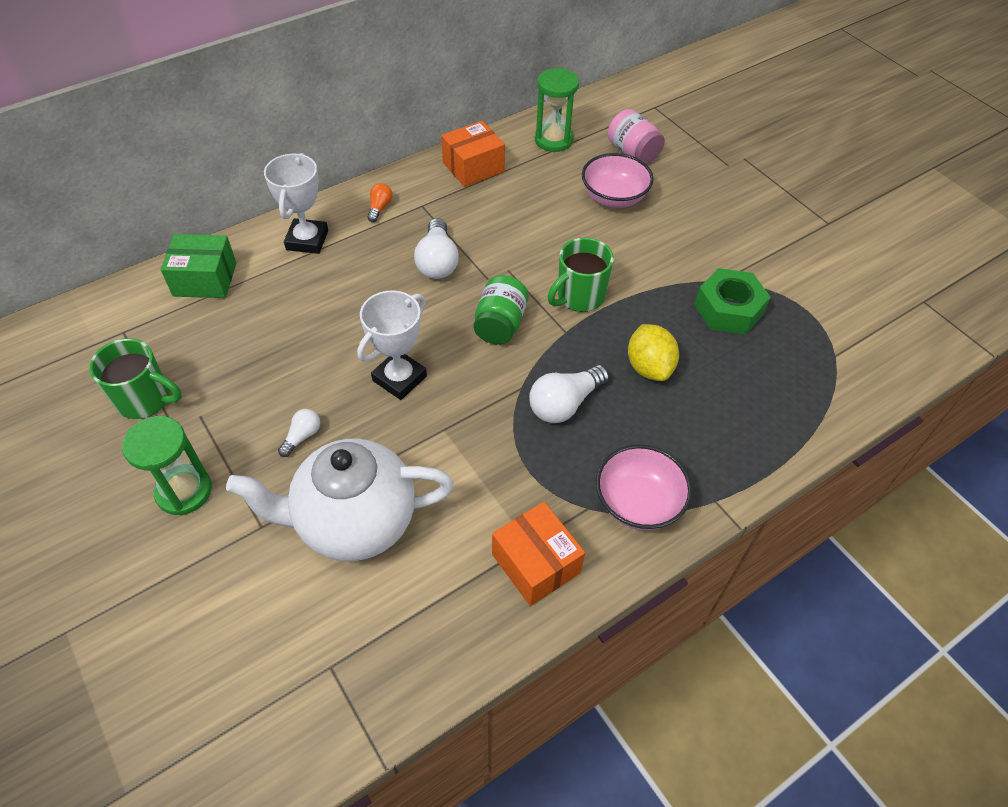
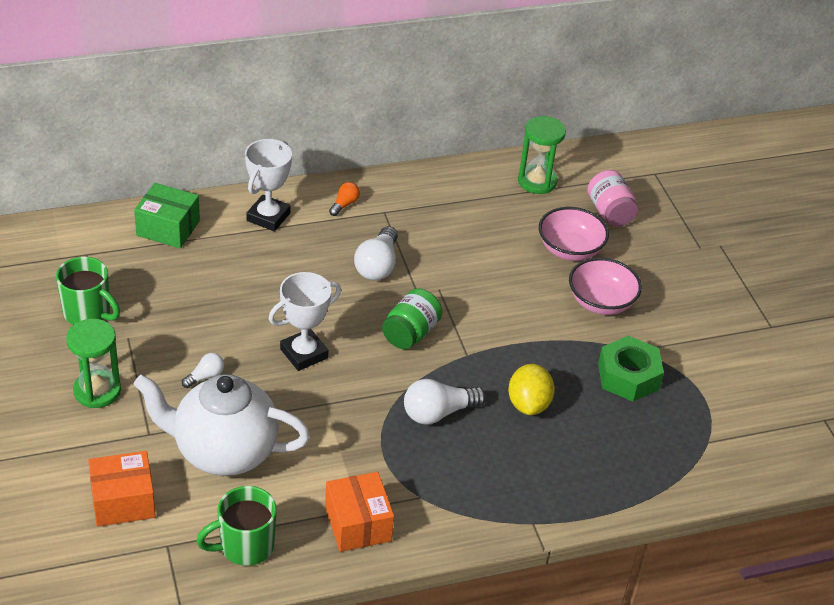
camera: 15 degrees right, 10 degrees down
(473, 167) = (447, 188): orange box -> orange box (123, 501)
(579, 297) = (493, 329): green mug -> green mug (245, 546)
(638, 502) = (465, 505): pink bowl -> pink bowl (601, 302)

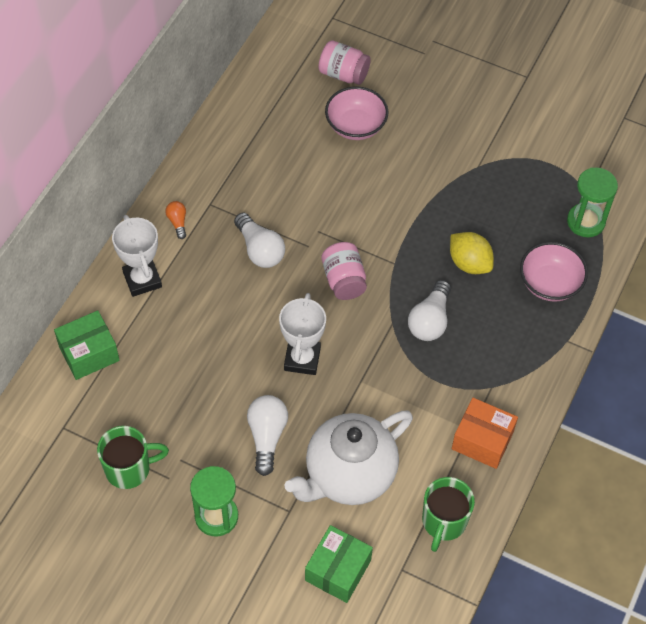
camera: 45 degrees left, 15 degrees up
(123, 501) = (338, 570): orange box -> green box
(205, 376) = (267, 436): white light bulb -> white light bulb, size x1.82
(411, 333) = (344, 280): green jar -> pink jar
(537, 181) = (272, 90): green hourglass -> green hourglass (585, 222)
(601, 302) = (420, 149): pink bowl -> pink bowl (550, 283)
(628, 376) = (497, 189): green nut -> none

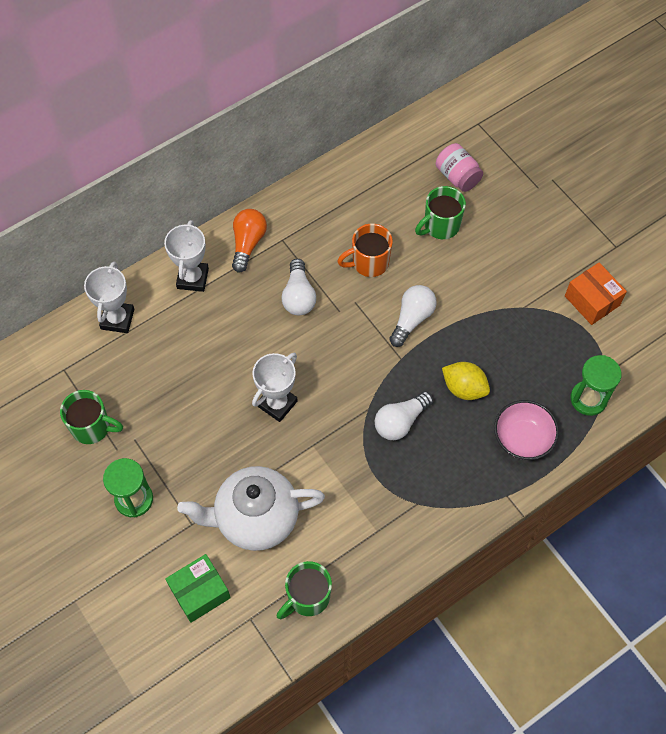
camera: 30 degrees right, 5 degrees up
(89, 353) = (117, 319): green box -> white trophy
(177, 222) = (248, 243): orange light bulb -> orange light bulb, size x1.82
(267, 436) = (211, 454): white light bulb -> white light bulb (412, 319)
(309, 189) = (369, 263): none -> orange mug
(344, 280) = (350, 353): pink jar -> none
(355, 126) = (440, 226): pink bowl -> green mug
(469, 263) = (464, 388): yellow lemon -> yellow lemon turned 45 degrees counterclockwise
(482, 440) = (381, 545): orange box -> orange box (592, 300)

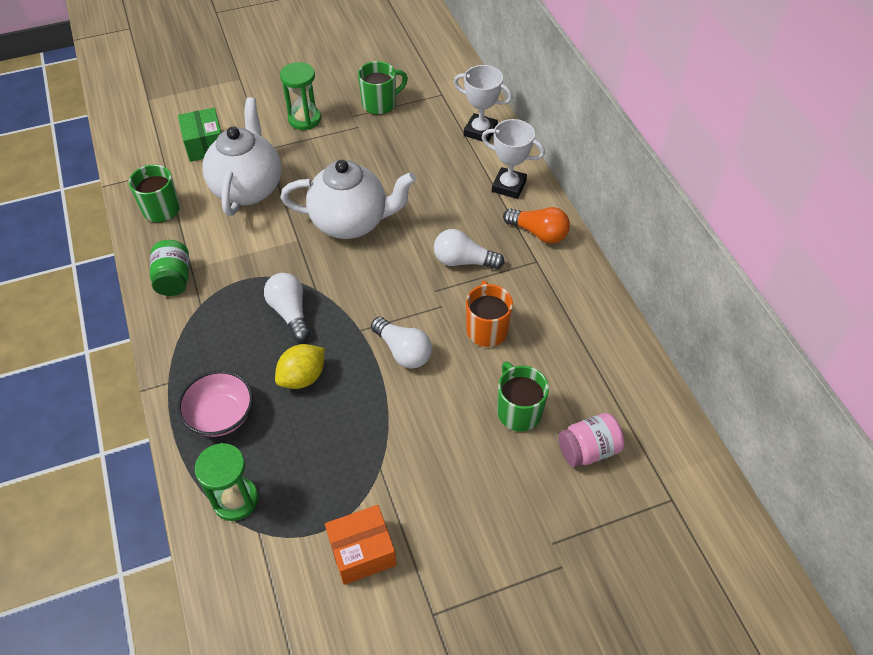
camera: 105 degrees right, 10 degrees down
(92, 427) = (380, 104): green mug -> green mug turned 150 degrees counterclockwise
(277, 403) = (351, 222): white trophy -> white teapot
(394, 541) = (174, 279): none -> green jar

